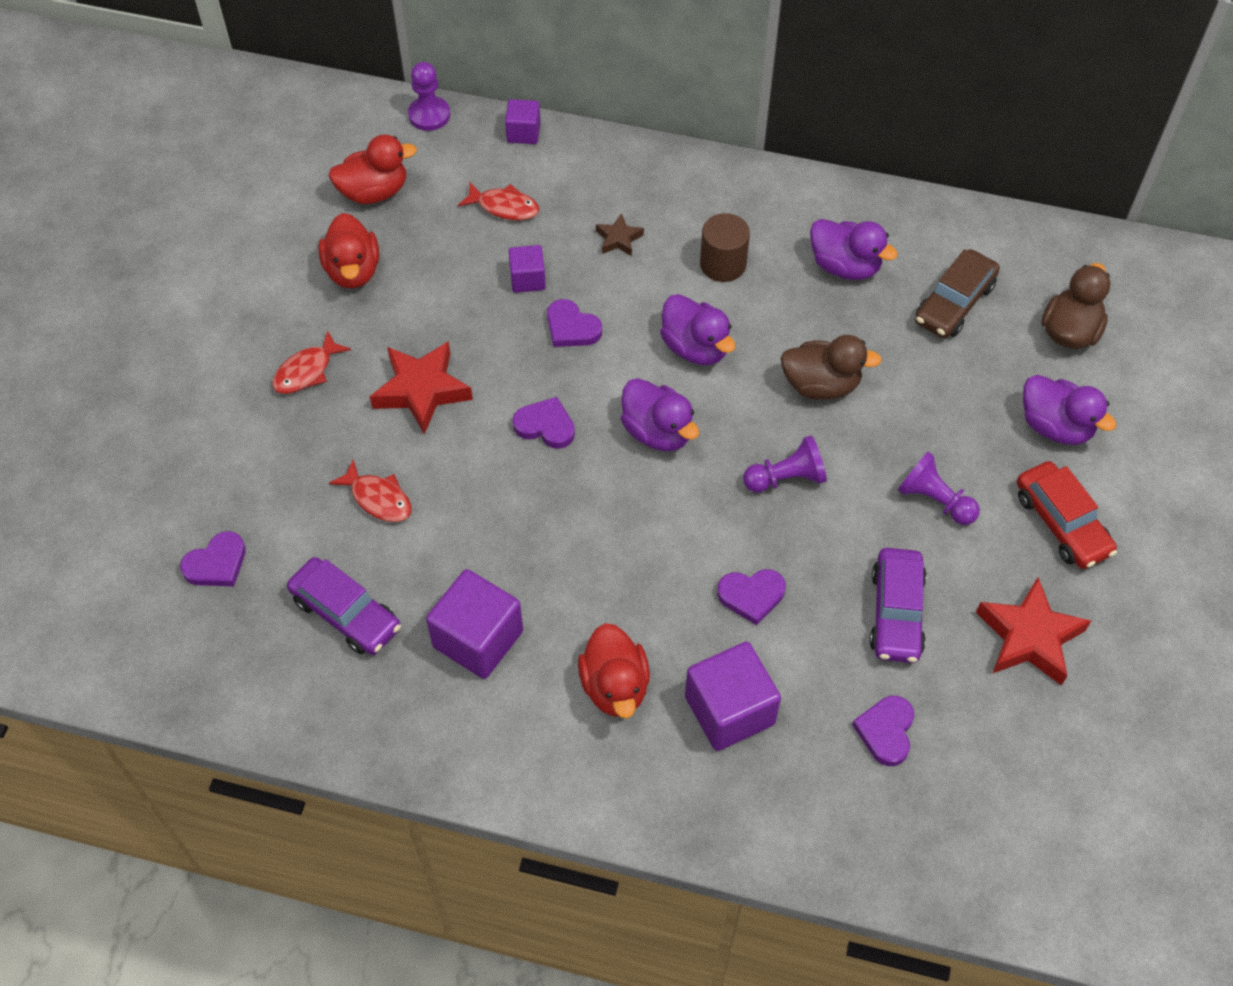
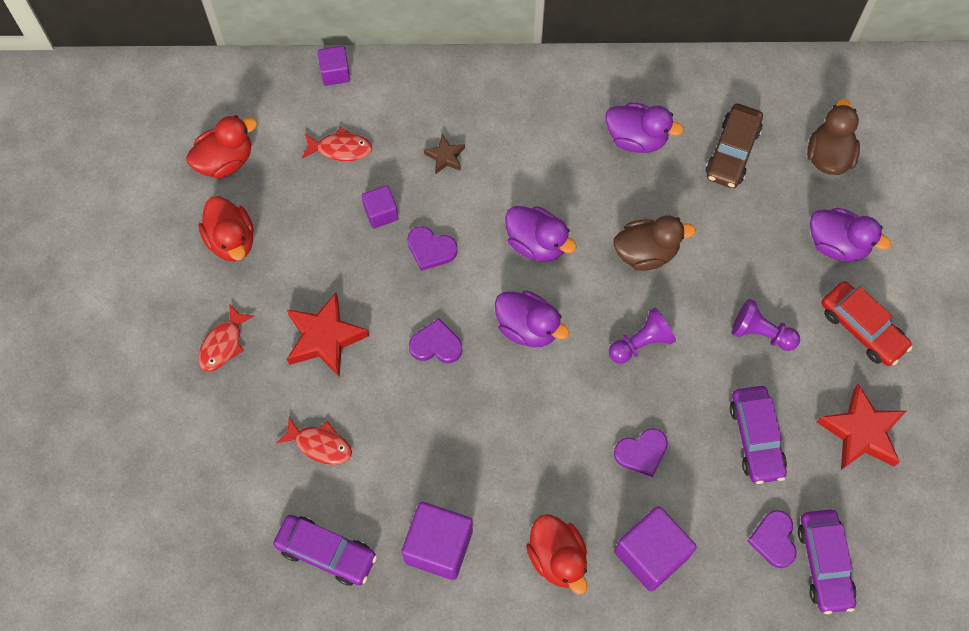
camera: 15 degrees left, 10 degrees up
(216, 564) = (206, 537): purple heart -> none
(429, 115) = (249, 74): purple pawn -> none
(723, 264) = (537, 160): brown cylinder -> none
(942, 774) = (824, 563): none -> purple car

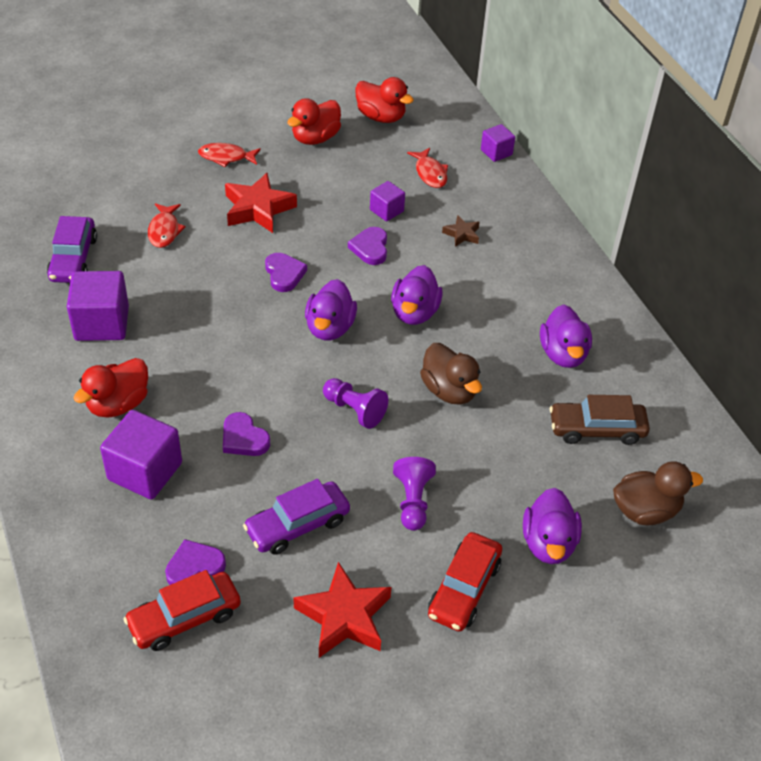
camera: 65 degrees right, 20 degrees down
(824, 563) = (184, 618): purple car -> red car

